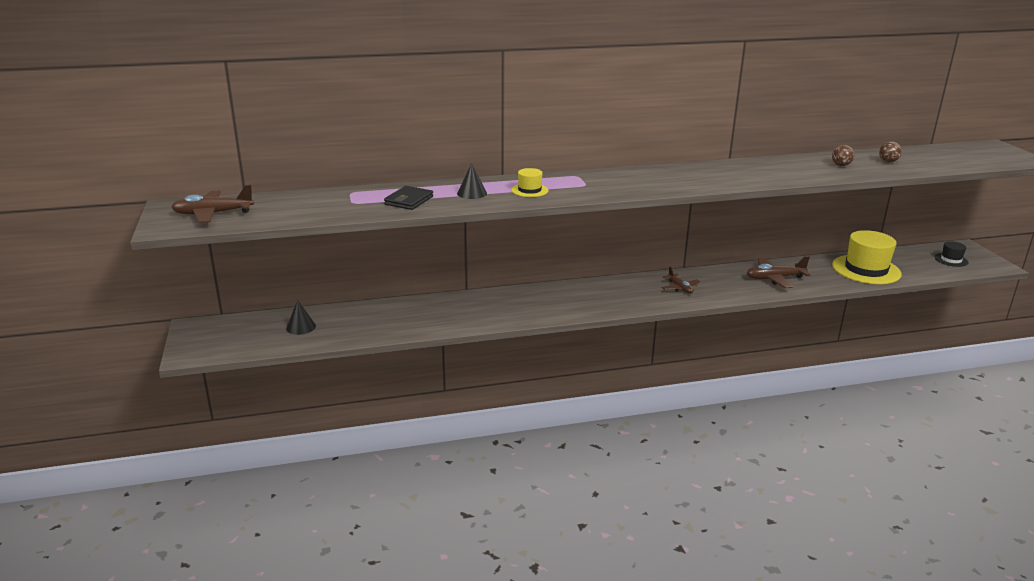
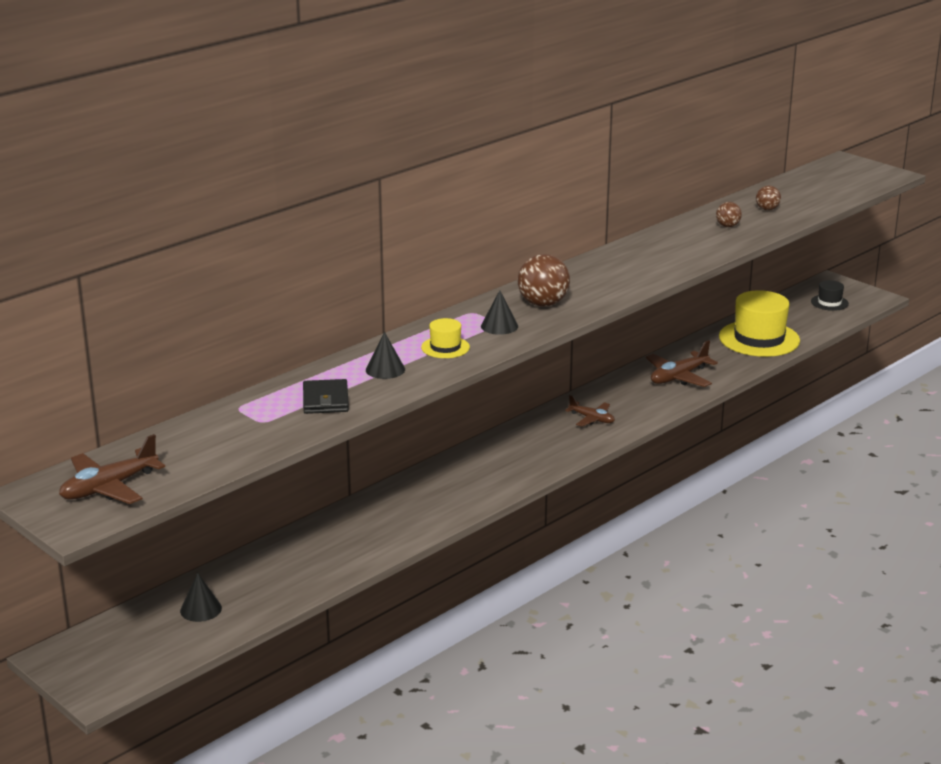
camera: 30 degrees left, 0 degrees up
(584, 187) = (499, 326): none -> black cone
(634, 181) = (543, 304): none -> brown ball

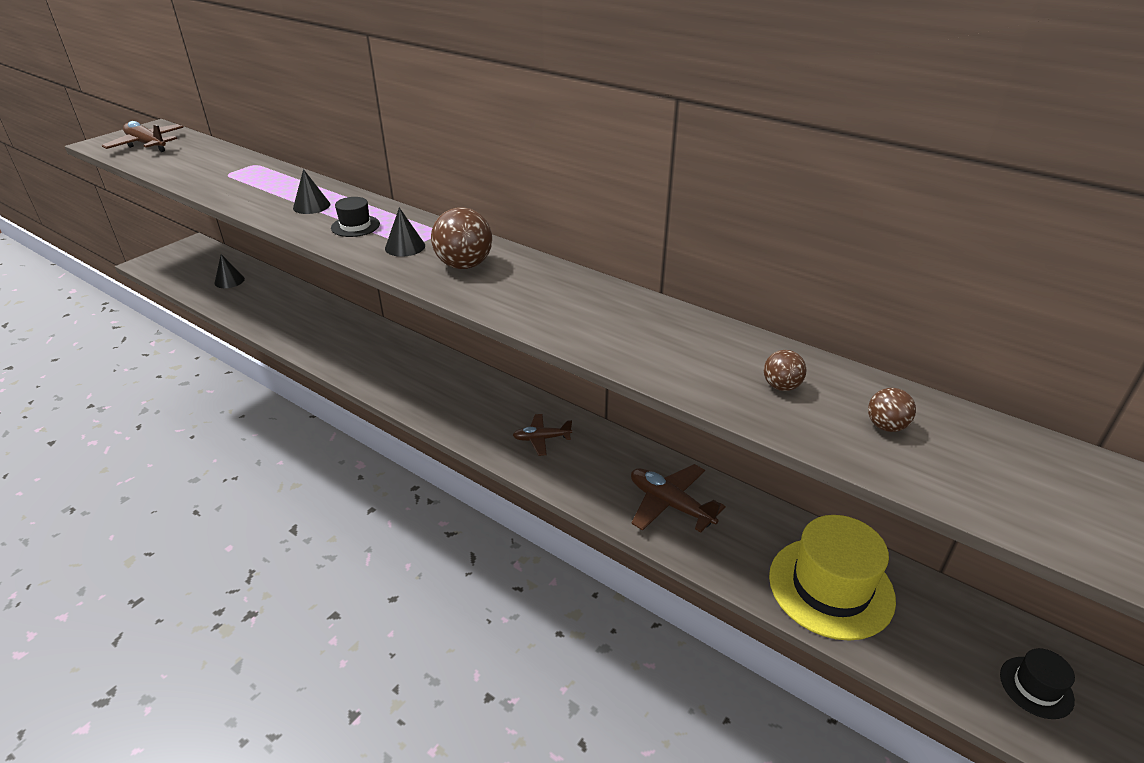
camera: 80 degrees right, 10 degrees up
(325, 400) = (257, 190): black wallet -> none
(445, 347) = (355, 226): yellow hat -> black hat
(592, 419) = (541, 439): brown plane -> brown plane turned 60 degrees clockwise

